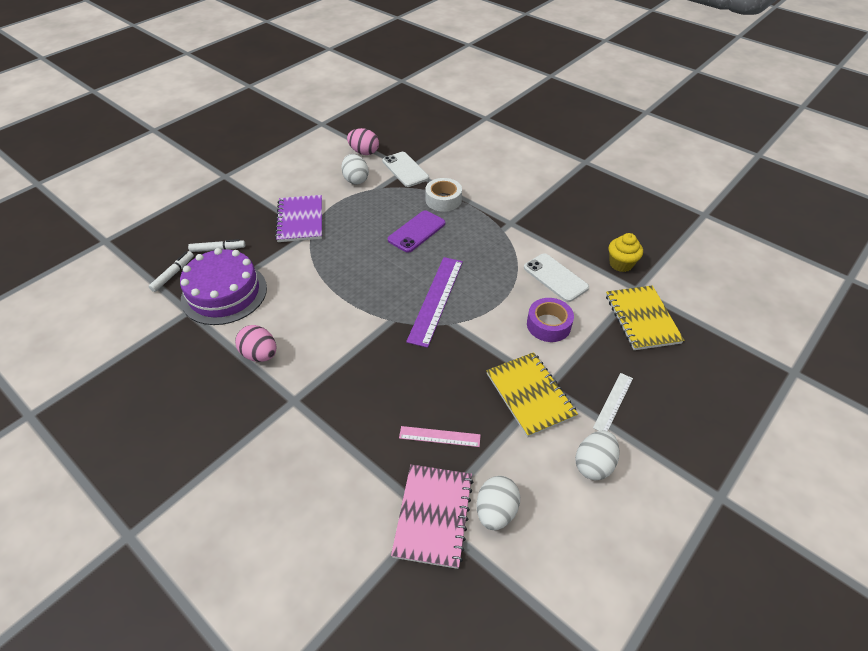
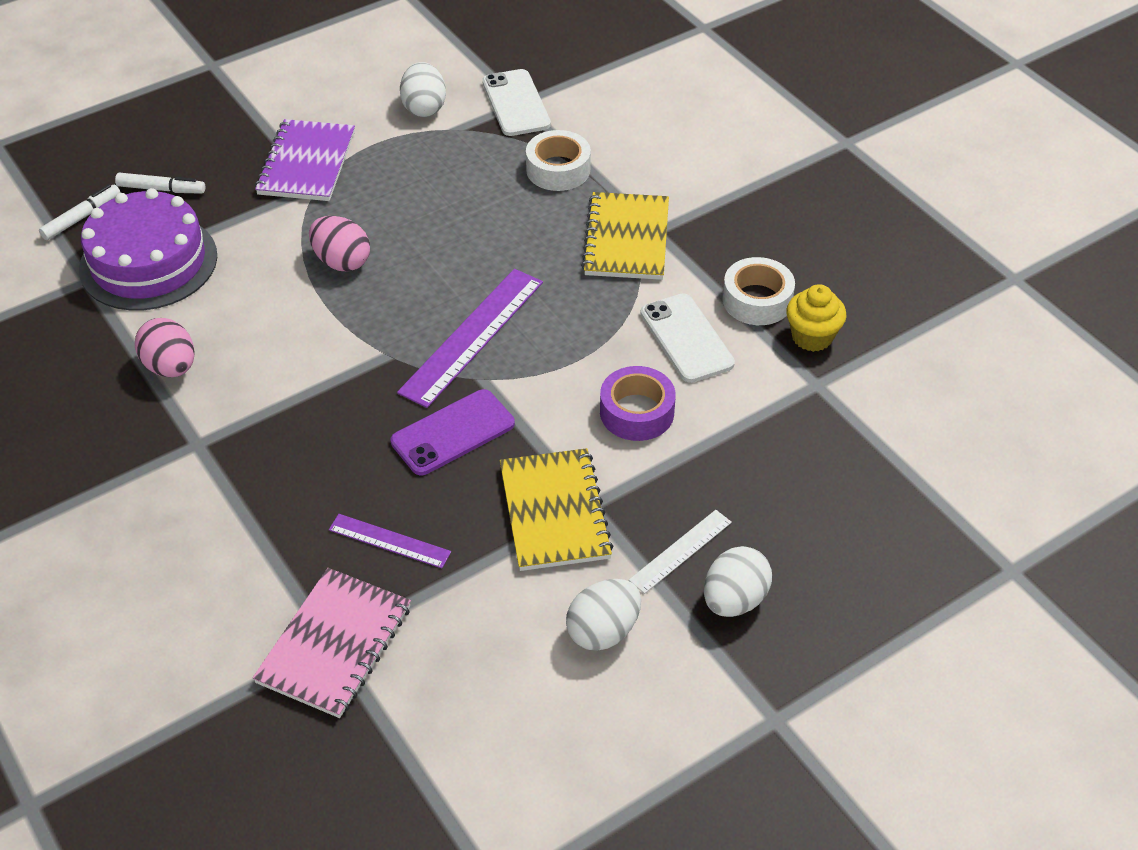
camera: 15 degrees right, 0 degrees up
(364, 152) = (458, 59): pink egg -> pink egg (342, 261)
(417, 232) = (489, 217): purple phone -> purple phone (453, 433)
(439, 436) = (389, 541): pink ruler -> purple ruler
(496, 511) = (426, 659): white egg -> white egg (734, 600)
(582, 250) = (757, 300): none -> white tape
(642, 319) = (799, 434): yellow notebook -> yellow notebook (627, 239)

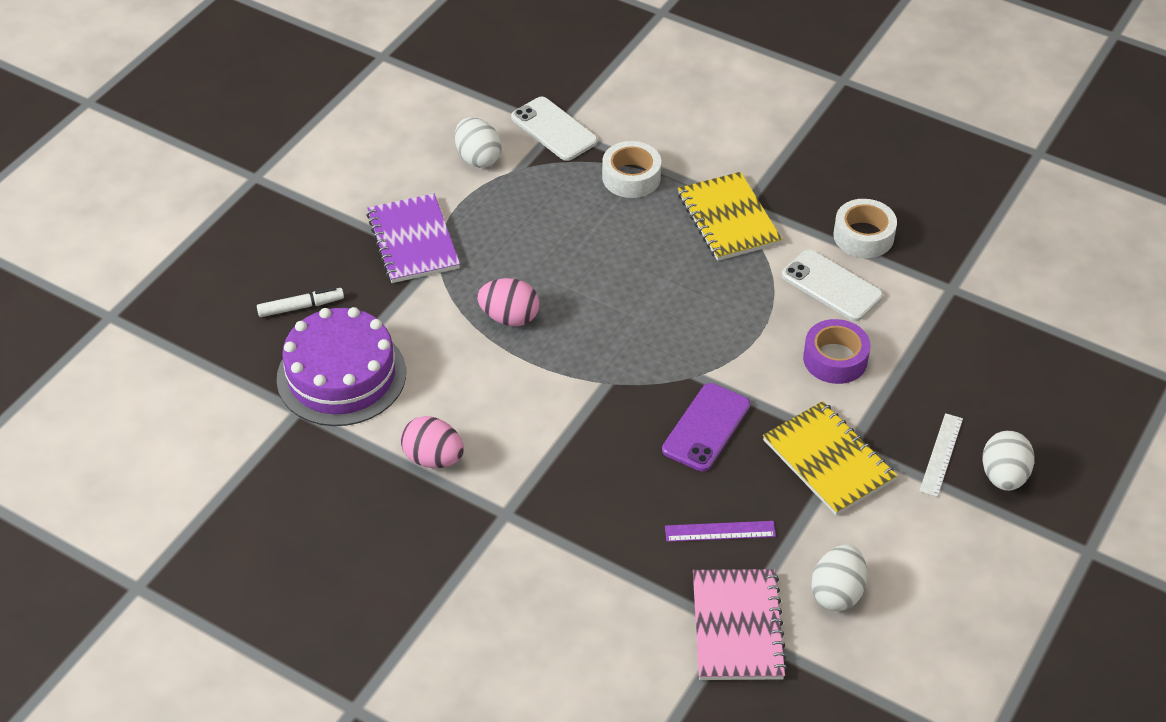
camera: 25 degrees left, 0 degrees up
(82, 217) = (248, 356): white marker -> none
(472, 336) = (664, 343): purple ruler -> none
(603, 631) = (927, 536): white egg -> white egg (837, 592)
(812, 337) = (924, 251): yellow cupcake -> none

